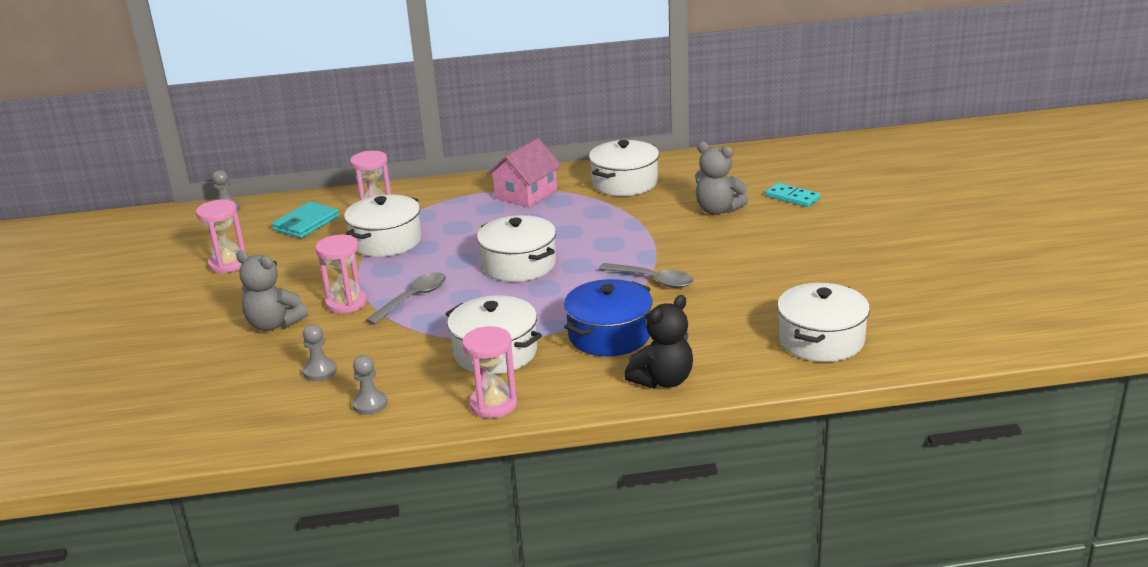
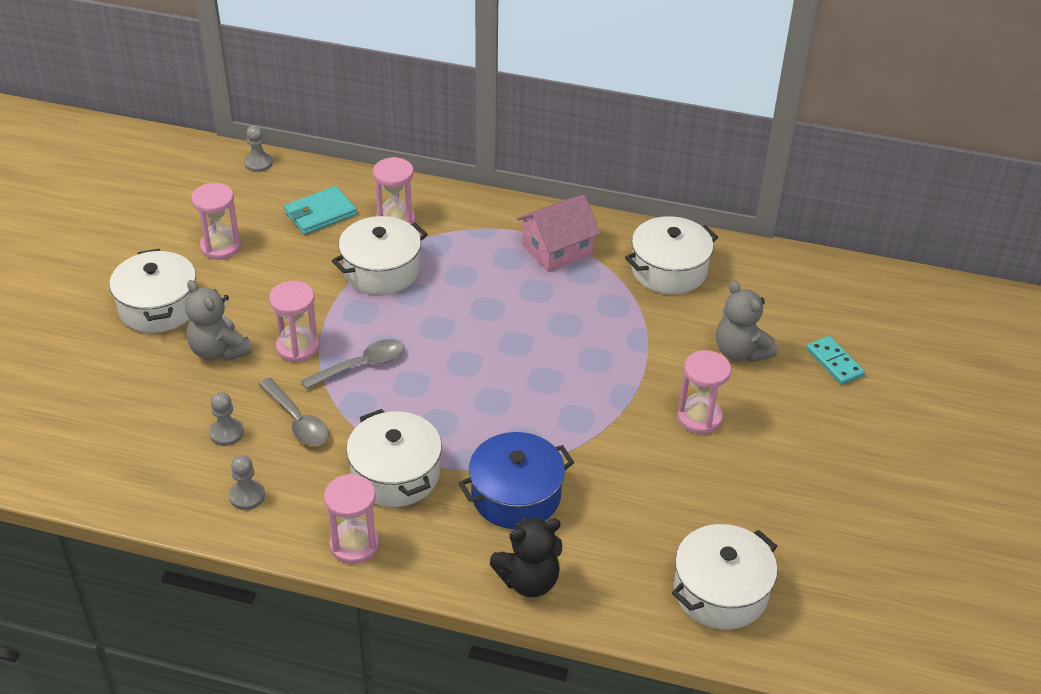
camera: 20 degrees right, 15 degrees up
(519, 264) = (488, 356): white pot -> white pot (158, 307)
(653, 280) = (606, 433): grey spoon -> grey spoon (297, 421)
(718, 252) = (699, 418): none -> pink hourglass

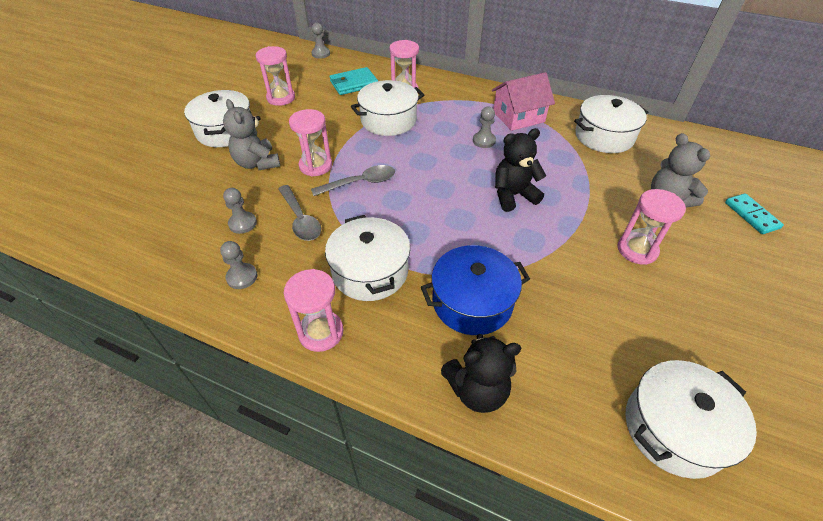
camera: 10 degrees right, 5 degrees up
(513, 290) = (484, 141): none -> grey pawn
(555, 364) = (513, 195): none -> black teddy bear

